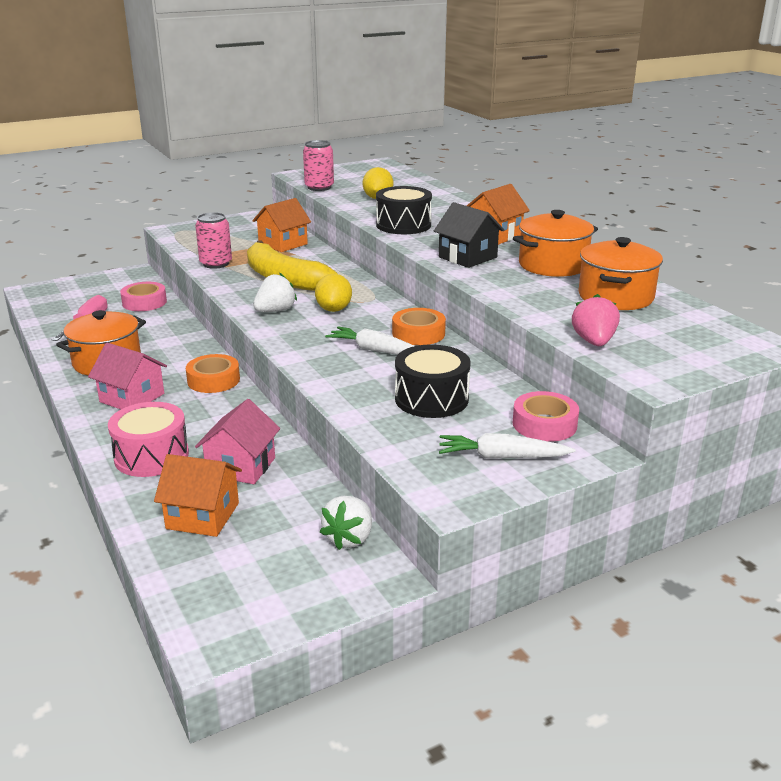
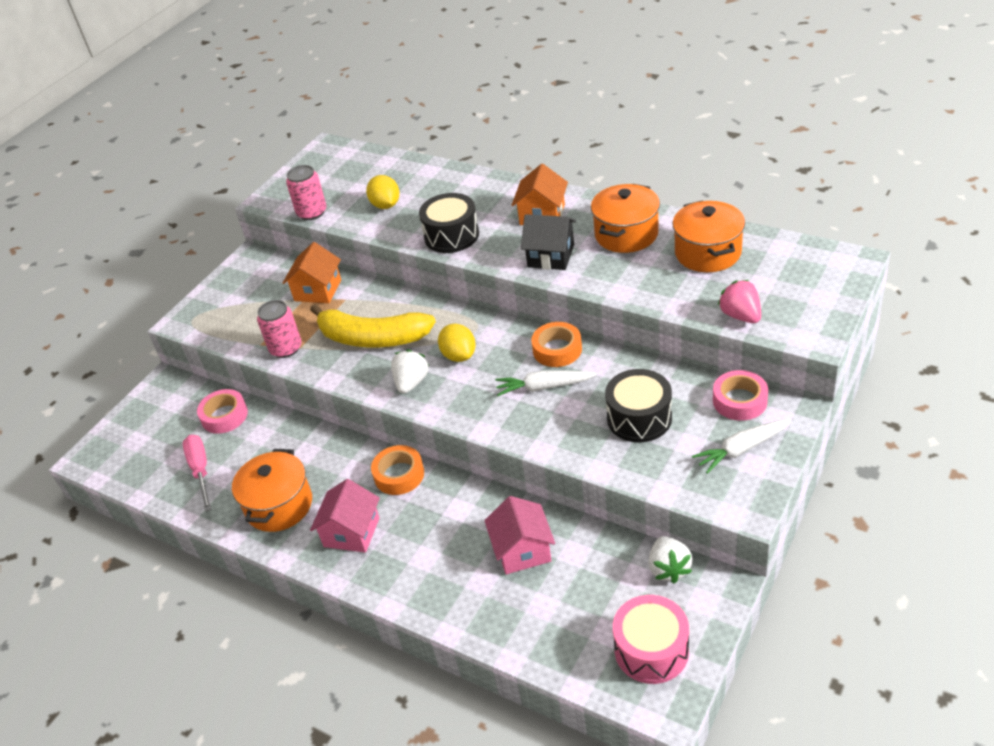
camera: 25 degrees left, 15 degrees up
(132, 398) = (351, 532): pink house -> pink house turned 75 degrees counterclockwise
(151, 456) = (441, 581): pink drum -> pink drum (651, 650)
(203, 516) = (546, 612): orange house -> none

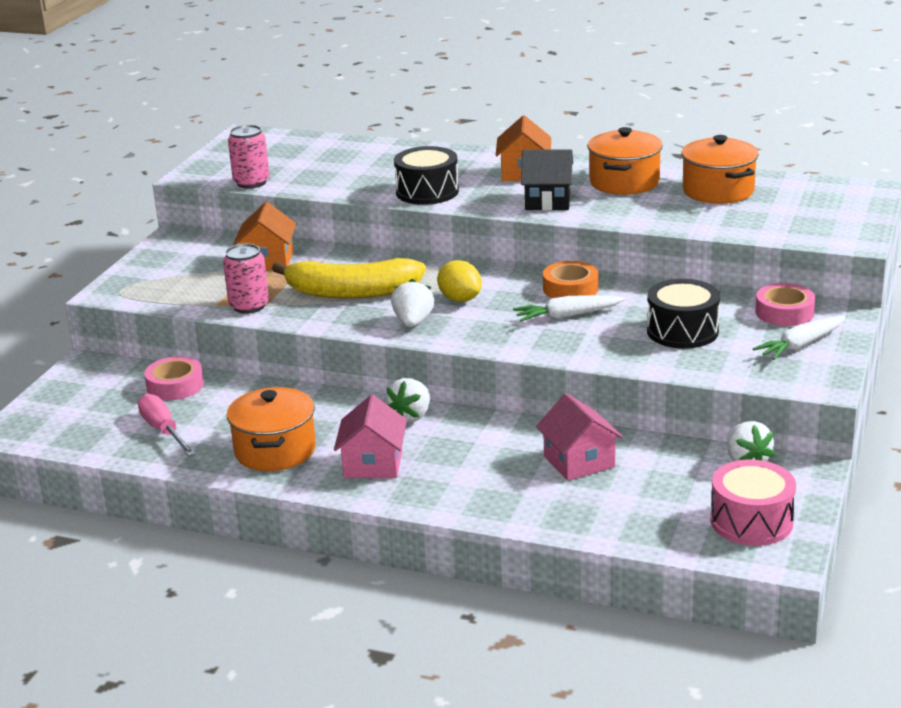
camera: 15 degrees left, 15 degrees down
(386, 205) = (338, 173): yellow lemon -> none
(399, 475) = (411, 416): orange tape -> white strawberry
(740, 316) = (772, 231): pink strawberry -> none

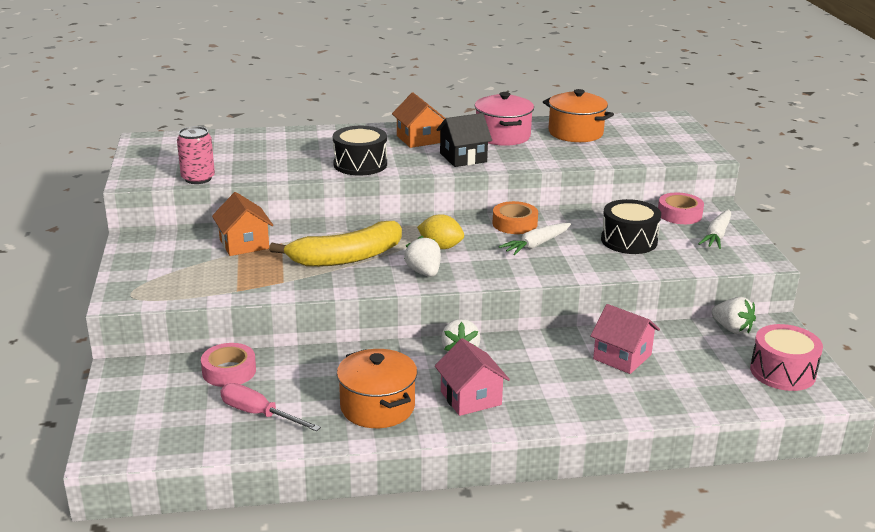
camera: 30 degrees left, 0 degrees up
(249, 306) = (269, 285): pink can -> none
(624, 182) = (502, 136): orange pot -> pink pot

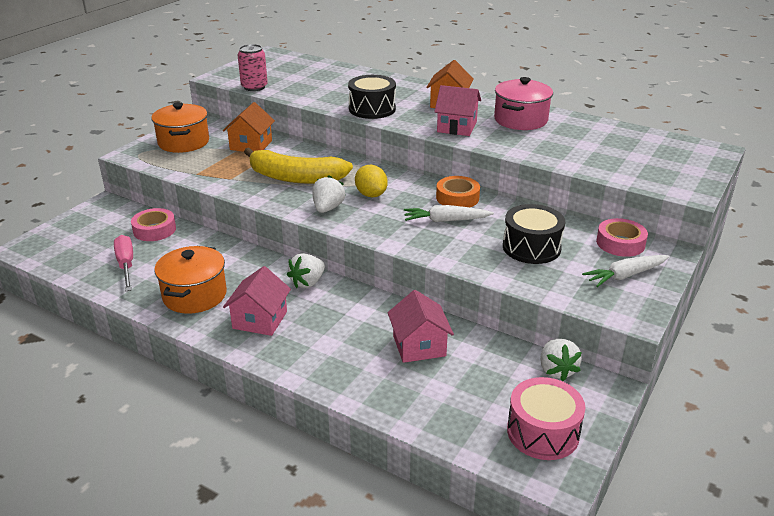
camera: 40 degrees right, 5 degrees up
(463, 157) = (457, 127): black house -> pink house
(575, 133) = (591, 136): orange pot -> orange pot (183, 142)

